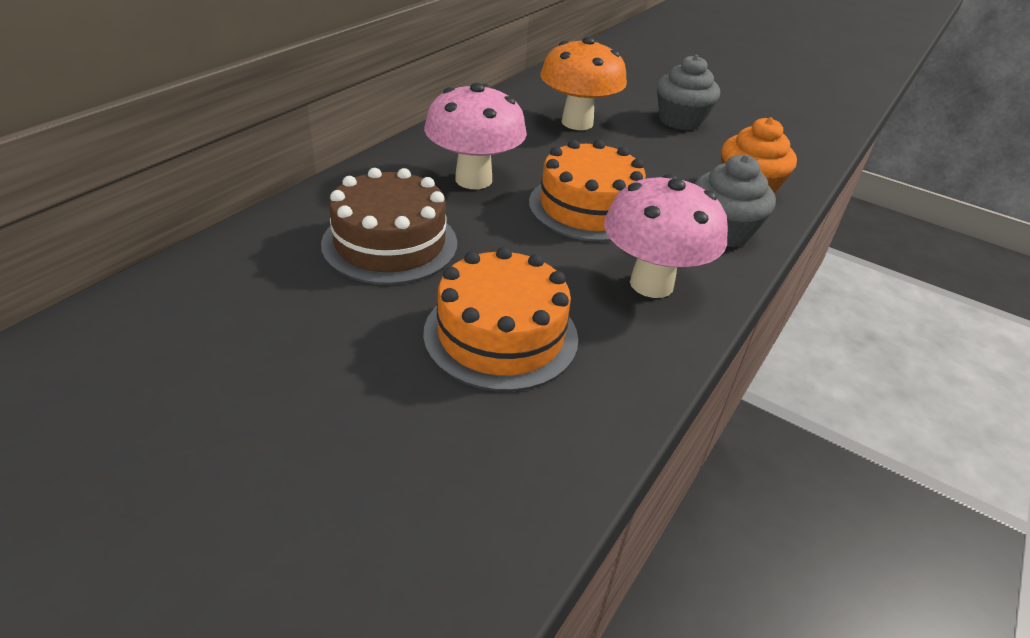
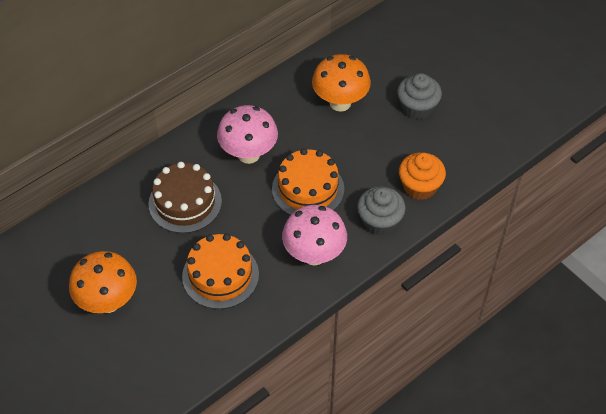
camera: 20 degrees right, 15 degrees up
(273, 417) = (108, 302): none -> orange mushroom

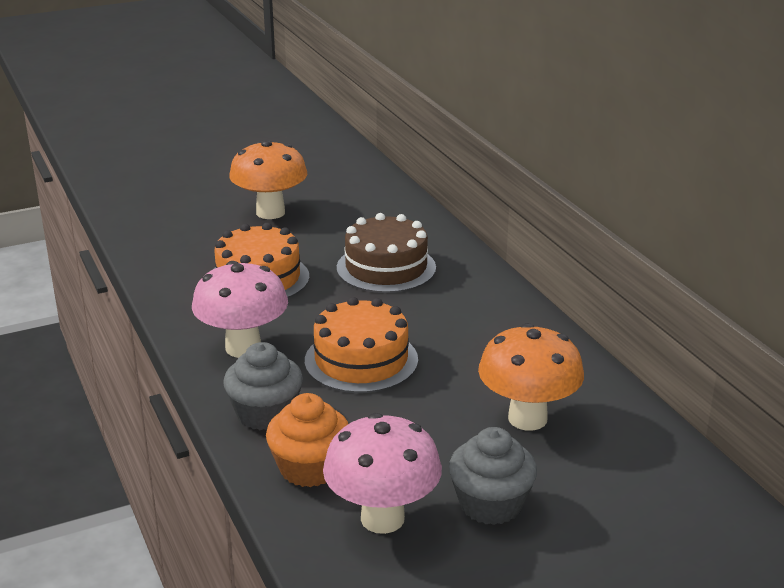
camera: 105 degrees right, 25 degrees down
(248, 154) = (448, 321): pink mushroom -> pink mushroom (382, 518)

